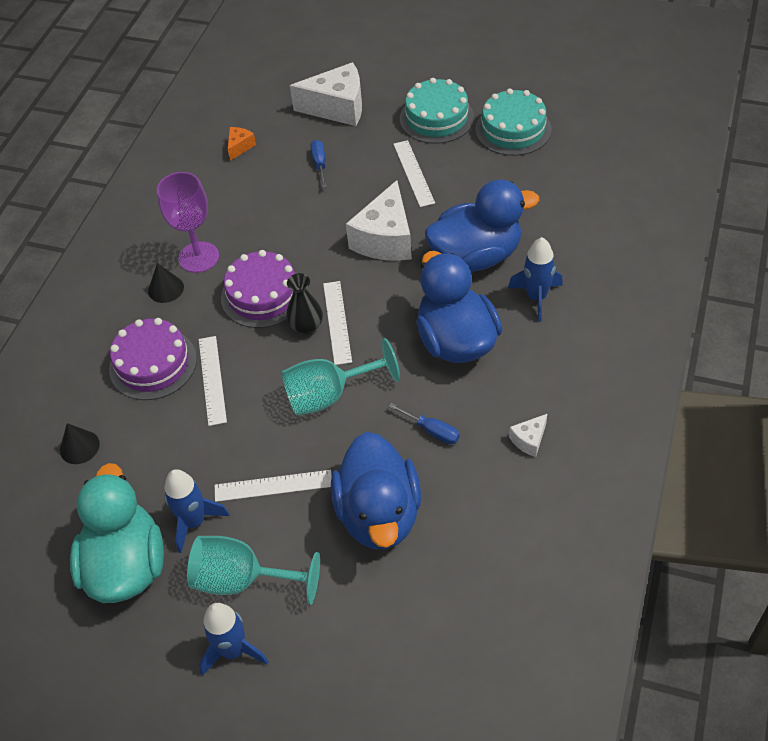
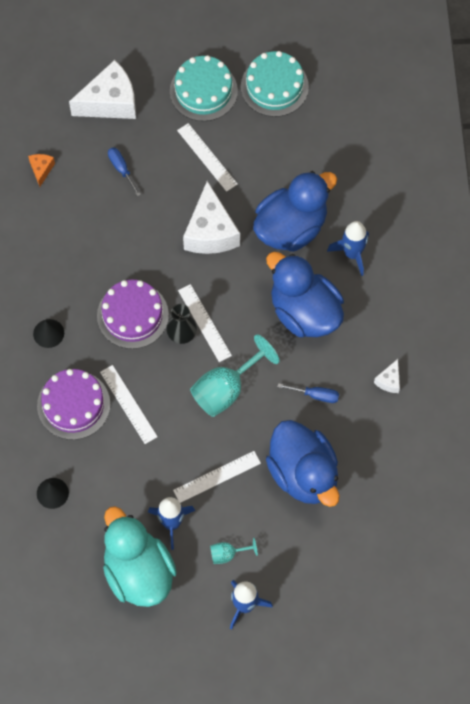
camera: 25 degrees left, 15 degrees up
(199, 257) = (61, 294): purple goblet -> none
(243, 580) = (228, 554): turquoise goblet -> turquoise goblet, size x0.49

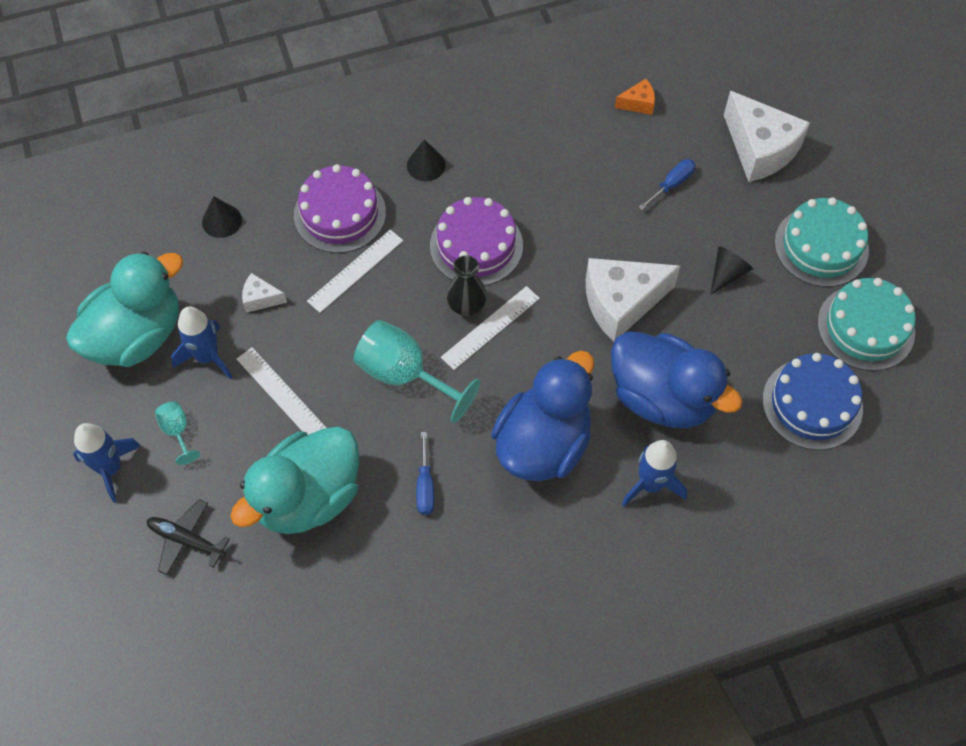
camera: 75 degrees right, 5 degrees down
(207, 157) = (727, 273): white ruler -> black cone
(303, 474) = (308, 497): blue duck -> turquoise duck
(314, 561) = (186, 540): none -> black plane
(321, 138) = (812, 404): none -> blue cake
(389, 381) = (473, 578): white cheese -> white cheese (261, 299)

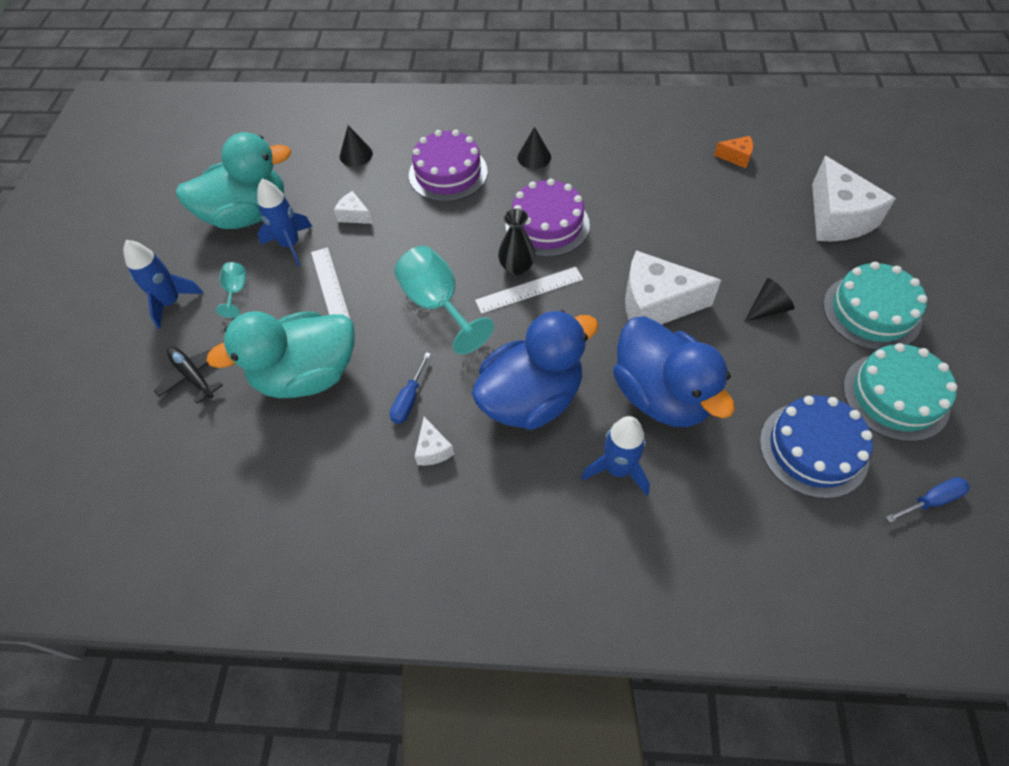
camera: 25 degrees right, 5 degrees down
(355, 270) = (439, 216): white ruler -> none
(472, 527) = (433, 449): none -> white cheese
(671, 184) = (742, 224): blue screwdriver -> blue screwdriver (931, 501)

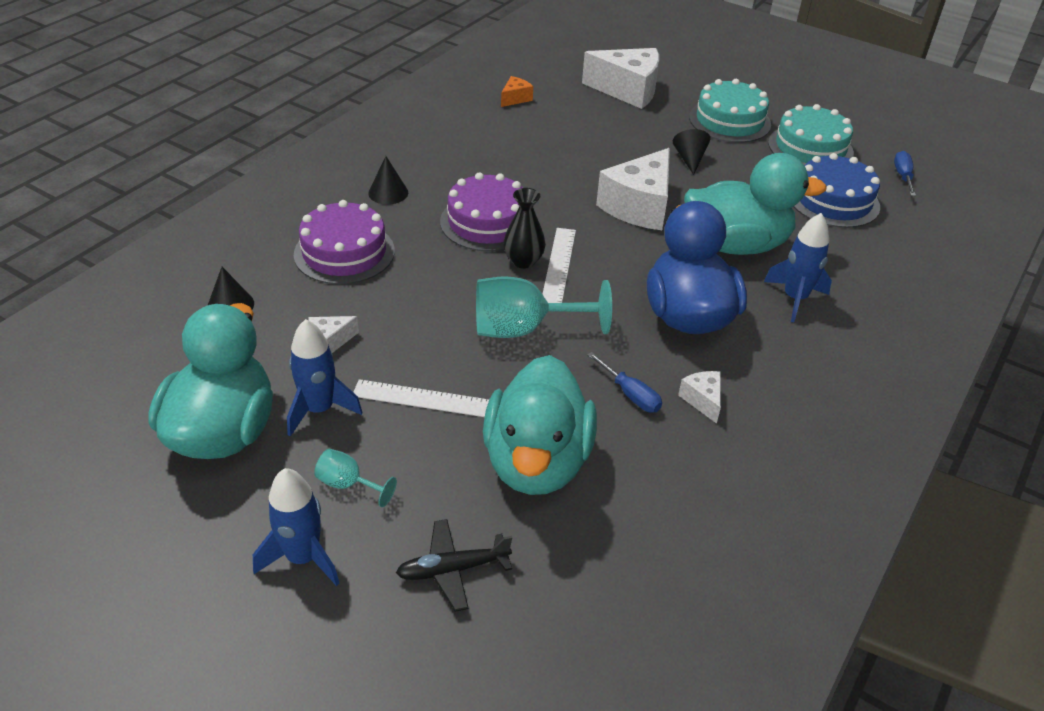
camera: 65 degrees left, 15 degrees down
(433, 449) = (702, 400): white cheese -> white cheese turned 120 degrees counterclockwise
(661, 395) = (736, 245): blue duck -> turquoise duck

